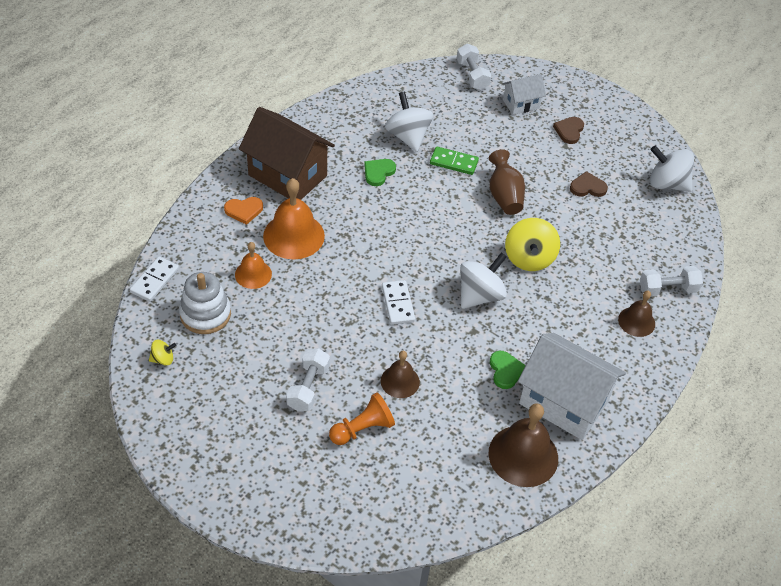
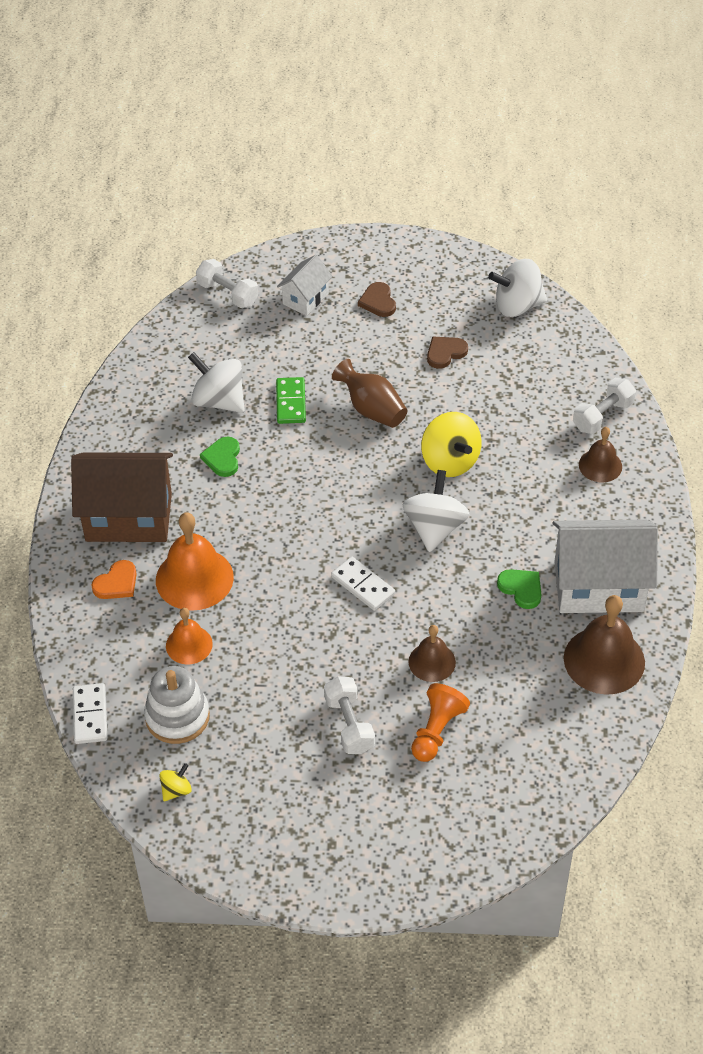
camera: 30 degrees left, 0 degrees up
(453, 162) = (291, 402): green domino -> green domino turned 75 degrees counterclockwise

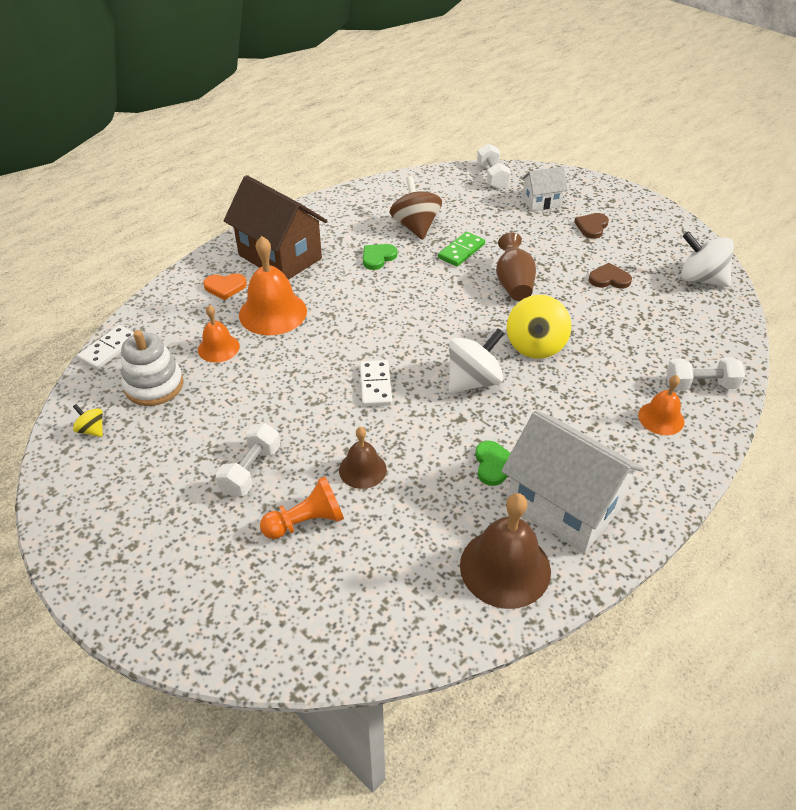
camera: 40 degrees right, 5 degrees down
(176, 790) = (92, 430): yellow spinning top -> yellow spinning top turned 135 degrees counterclockwise
(219, 401) = (415, 226): white spinning top -> brown spinning top
(600, 465) = (661, 418): brown bell -> orange bell

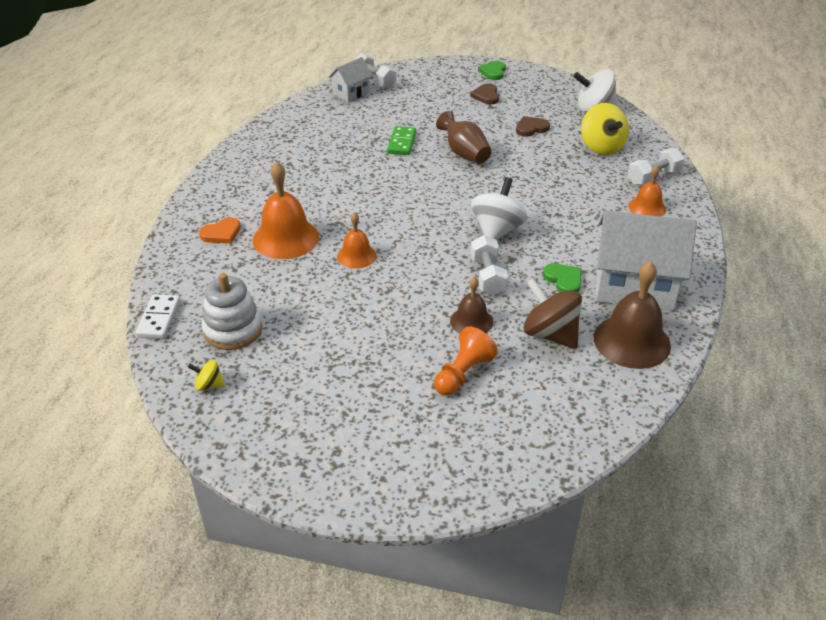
camera: 30 degrees left, 5 degrees down
(218, 348) = (263, 281): orange bell -> orange bell (356, 256)
(251, 470) = (383, 357): white dumbbell -> white dumbbell (488, 276)
(280, 257) = (249, 194): brown house -> none
(375, 385) = (425, 260): white domino -> none
(378, 257) = (337, 168): green heart -> green heart (493, 72)
(415, 226) = (346, 136): brown spinning top -> brown spinning top (550, 334)
(535, 346) = (520, 191): yellow spinning top -> yellow spinning top (601, 147)
(541, 202) = (431, 89): white house -> white house (351, 93)

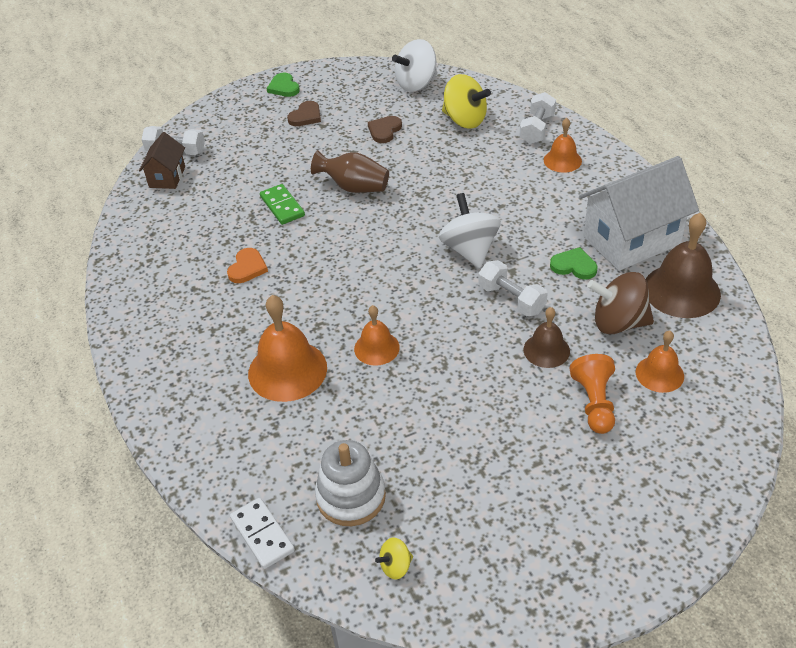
camera: 35 degrees left, 5 degrees up
(221, 233) = (215, 404): orange heart -> orange heart (247, 268)
(351, 93) = (167, 177): white house -> brown house
(486, 96) = (306, 116): brown heart -> brown heart turned 105 degrees counterclockwise
(538, 384) = (659, 374): none -> orange bell

